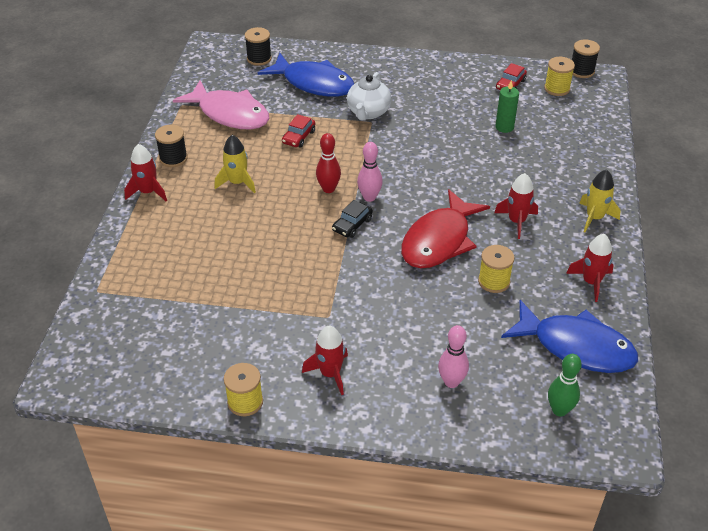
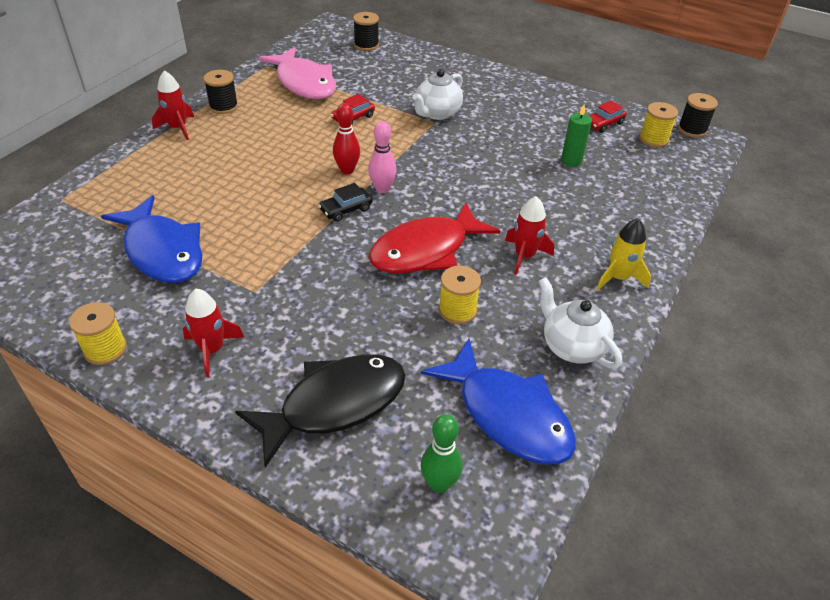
camera: 20 degrees right, 0 degrees up
(237, 183) = (264, 142): yellow rocket -> none
(314, 83) = (402, 76): blue fish -> blue fish (162, 251)
(451, 382) = (334, 404): pink bowling pin -> black fish
(591, 282) = (572, 346): red rocket -> white teapot

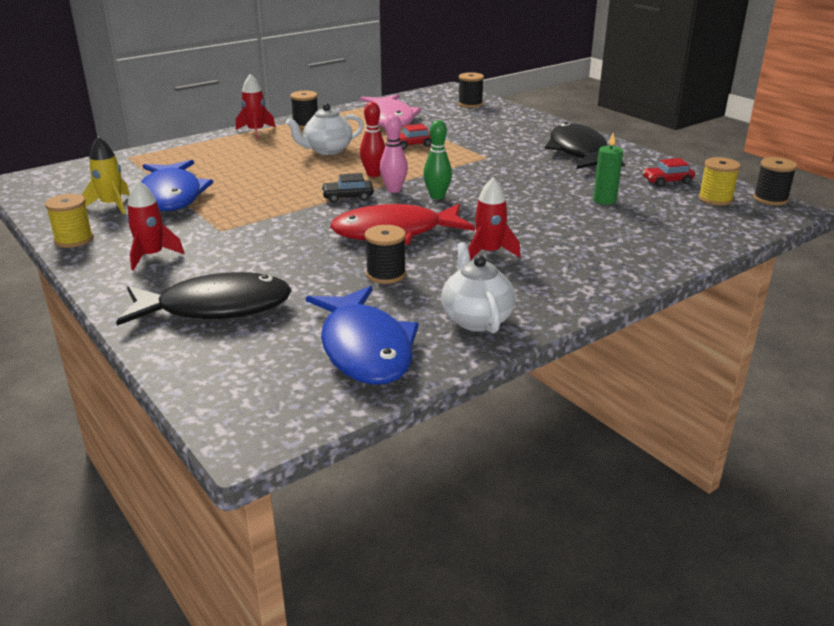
camera: 25 degrees right, 15 degrees down
(437, 113) = (495, 152): white teapot -> white teapot (327, 150)
(439, 484) = (255, 376): green bowling pin -> green bowling pin (437, 196)
(457, 310) = (386, 274): yellow spool -> black spool
(508, 98) = (578, 152): none -> black fish
(618, 278) = (575, 284): yellow rocket -> yellow rocket (112, 205)

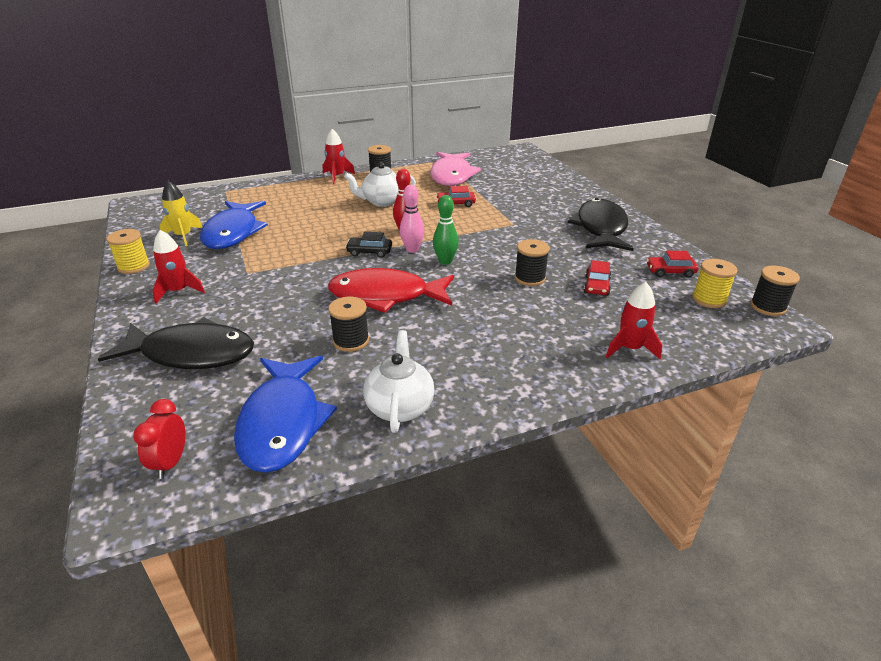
camera: 15 degrees right, 5 degrees up
(270, 397) = (170, 462): none -> red clock
(470, 104) = (530, 166): black spool -> black spool (530, 278)
(489, 253) = (455, 331): red rocket -> red rocket (630, 348)
(604, 200) = (596, 286): green candle -> red car

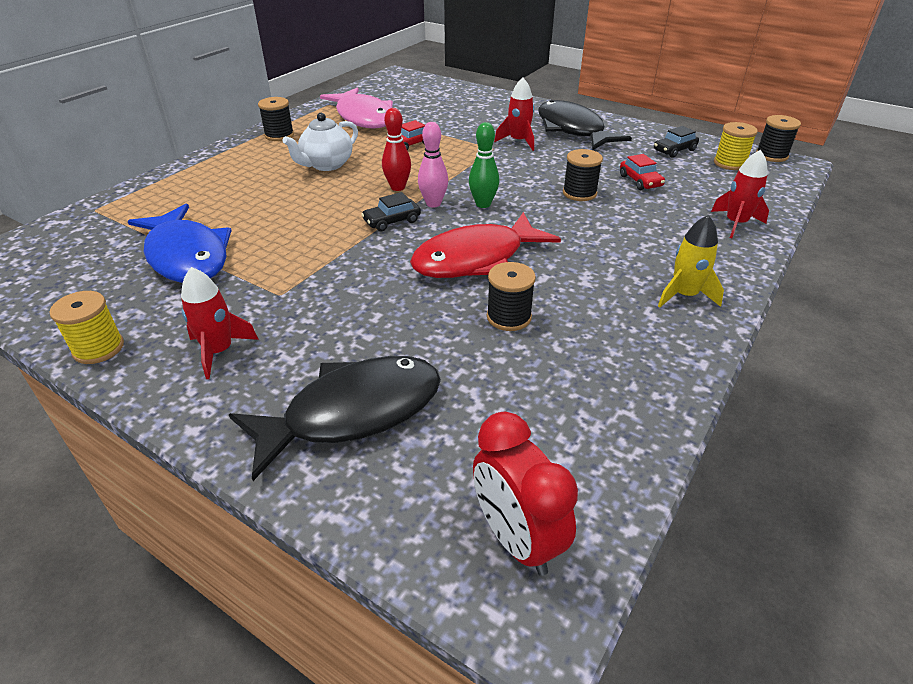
camera: 35 degrees left, 5 degrees up
(170, 462) = (516, 539): red clock -> red clock, size x1.52
(183, 236) = (117, 284): yellow rocket -> yellow rocket (684, 295)
(283, 422) = (566, 429): blue fish -> none
(337, 177) = (229, 152): red rocket -> red rocket (518, 141)
(400, 407) = (645, 357): white teapot -> none
(670, 272) = (674, 150): red car -> black car

